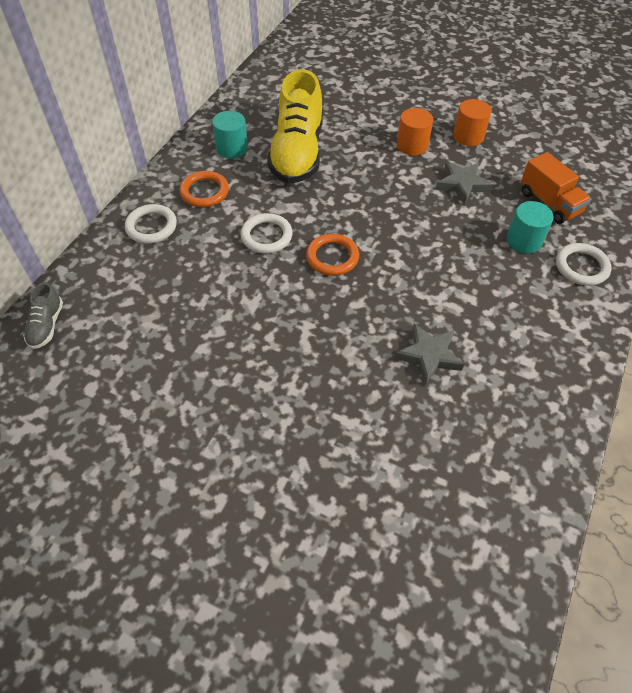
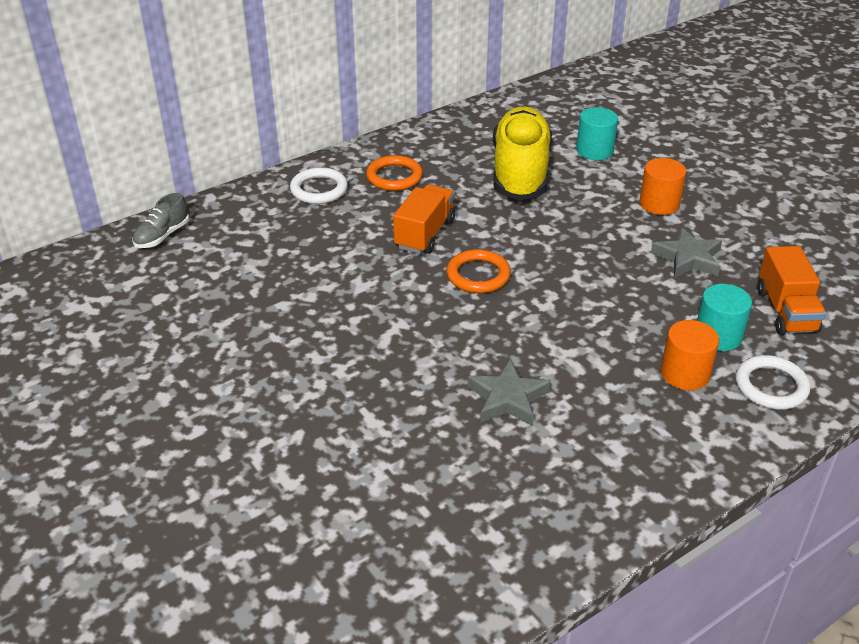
camera: 30 degrees right, 15 degrees down
(232, 148) = (454, 148): turquoise cylinder -> turquoise cylinder (594, 150)
(266, 236) = (425, 234): white ring -> orange truck
(297, 153) = (520, 172): yellow shoe -> yellow shoe turned 150 degrees clockwise
(468, 136) = (737, 215): orange cylinder -> orange cylinder (685, 374)

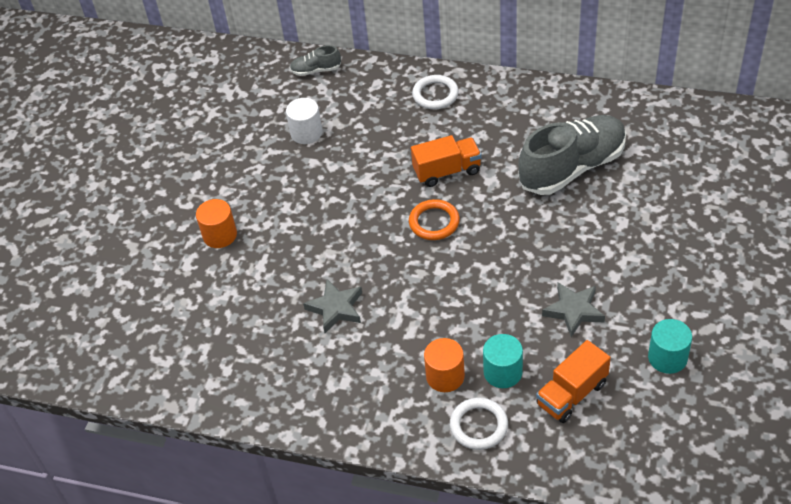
camera: 55 degrees right, 10 degrees up
(236, 287) = (306, 133): none -> white cylinder
(394, 177) = (490, 116): orange ring -> none
(520, 172) = (572, 168): yellow shoe -> grey shoe
(594, 150) = (650, 186): turquoise cylinder -> turquoise cylinder (667, 357)
(659, 204) = (623, 259): orange cylinder -> orange cylinder (220, 235)

